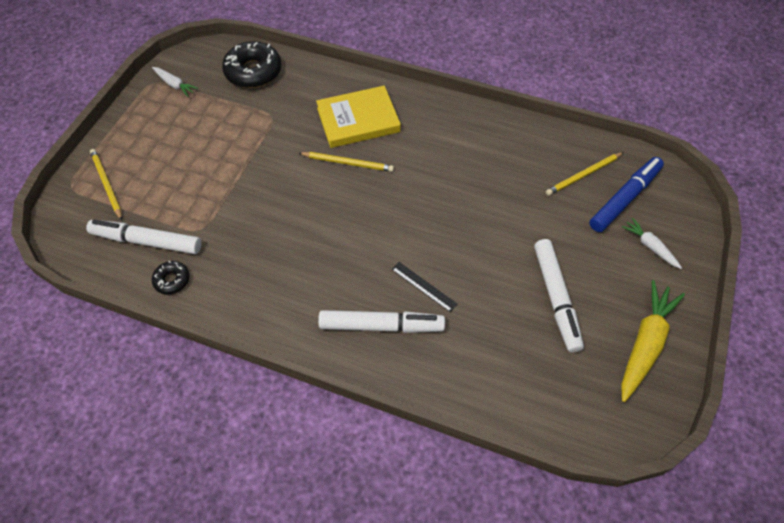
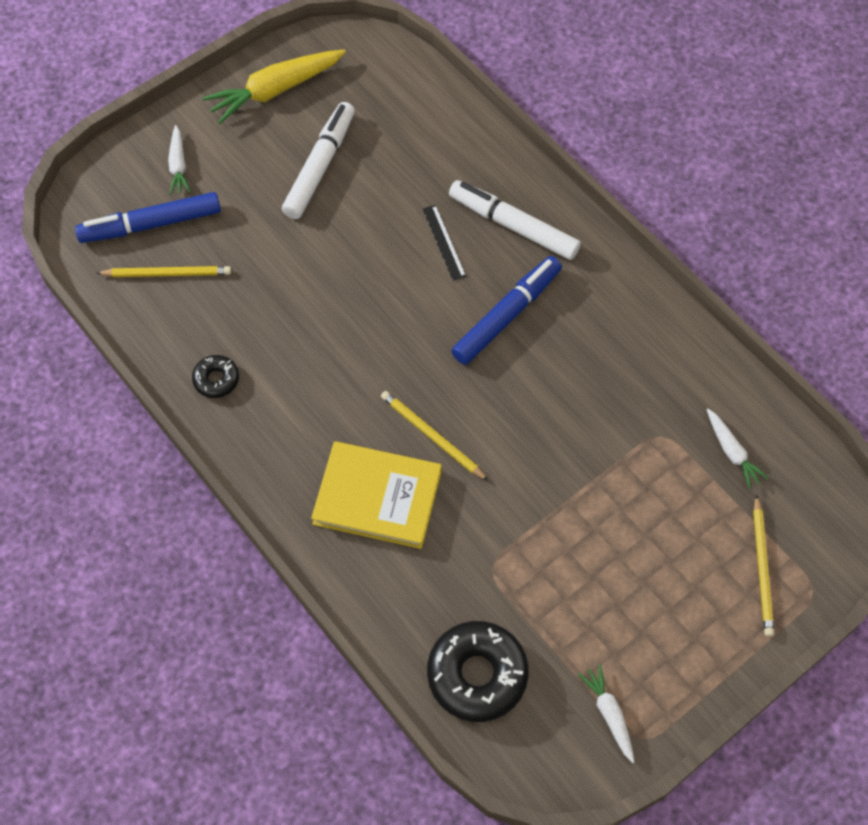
camera: 150 degrees left, 5 degrees up
(147, 241) = (732, 452): white marker -> white carrot
(172, 280) = (717, 385): black donut -> black donut (216, 379)
(345, 256) = (507, 315): none -> blue marker

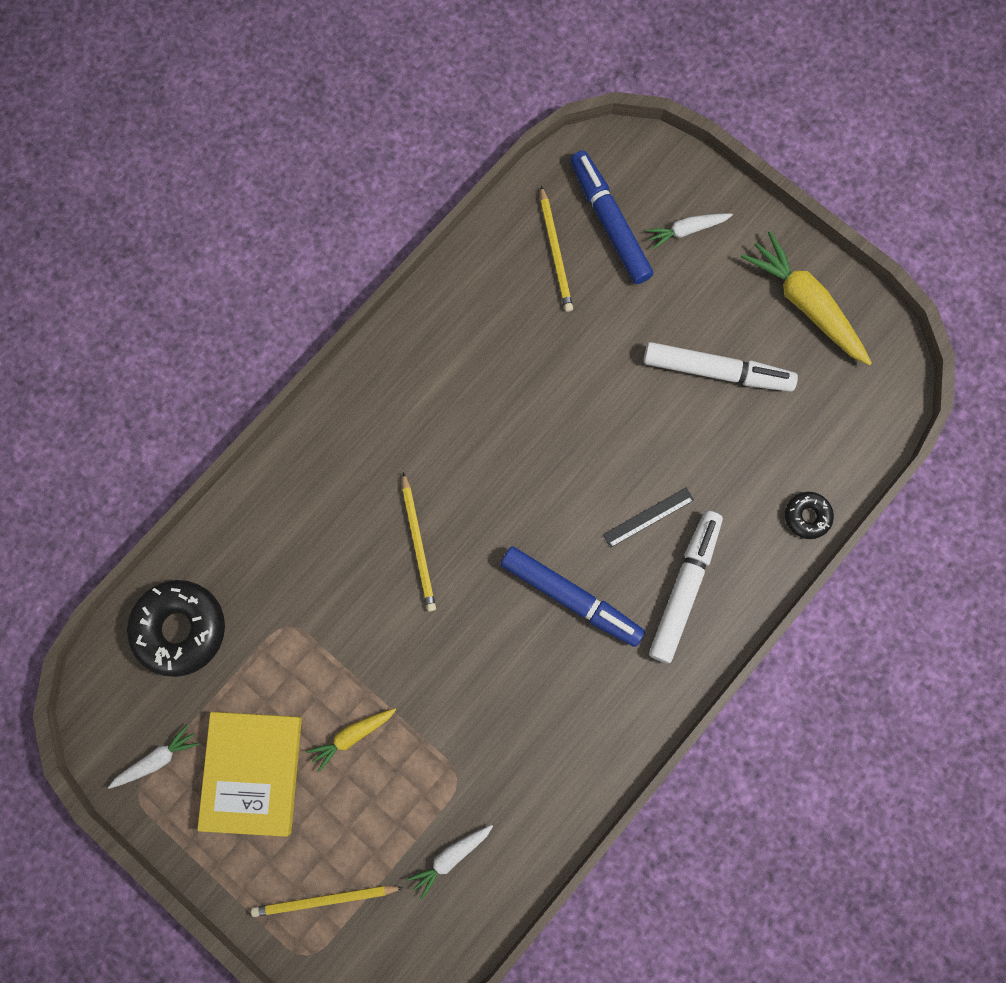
camera: 80 degrees right, 15 degrees up
(216, 379) = (445, 326): black donut -> black donut (807, 516)
(377, 497) = (345, 504): yellow book -> yellow book (252, 772)
(432, 436) = (418, 544): yellow pencil -> yellow pencil turned 135 degrees clockwise
(609, 522) = (352, 735): none -> yellow carrot

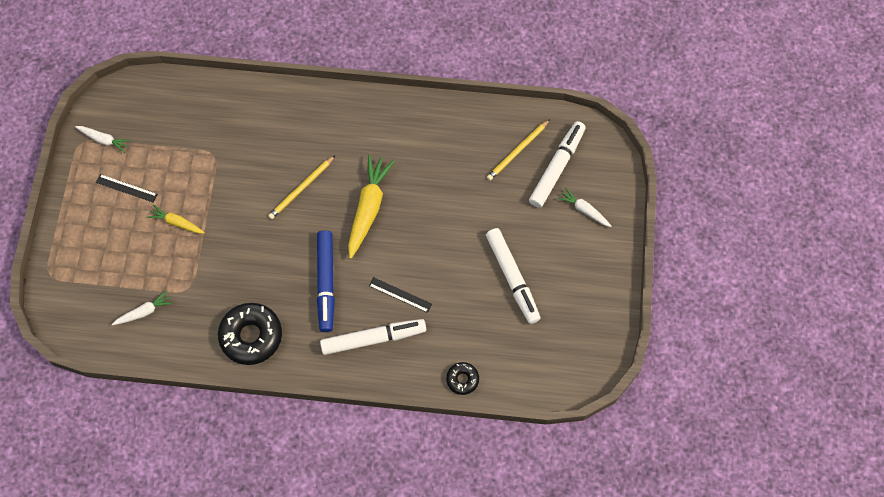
camera: 55 degrees right, 10 degrees down
(180, 629) = (178, 106): black donut -> black donut (251, 336)
(252, 772) = (126, 188): yellow book -> black ruler
(324, 899) = (83, 264): yellow pencil -> none
(450, 857) = (144, 312): white carrot -> white carrot turned 135 degrees clockwise
(609, 222) = (557, 167): blue marker -> white marker
(805, 304) = (590, 301): yellow carrot -> yellow carrot (368, 208)

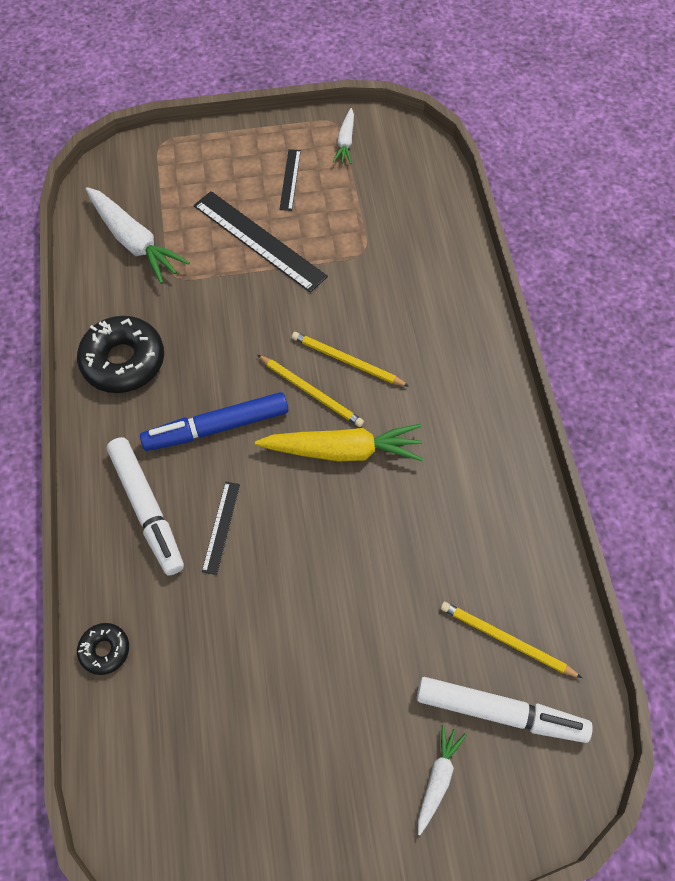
camera: 75 degrees right, 5 degrees down
(144, 312) = (134, 242): white carrot -> white carrot, size x1.85
(177, 223) = (259, 240): yellow carrot -> black ruler
(318, 217) = (311, 392): none -> yellow pencil
(512, 278) = (285, 686): white marker -> none

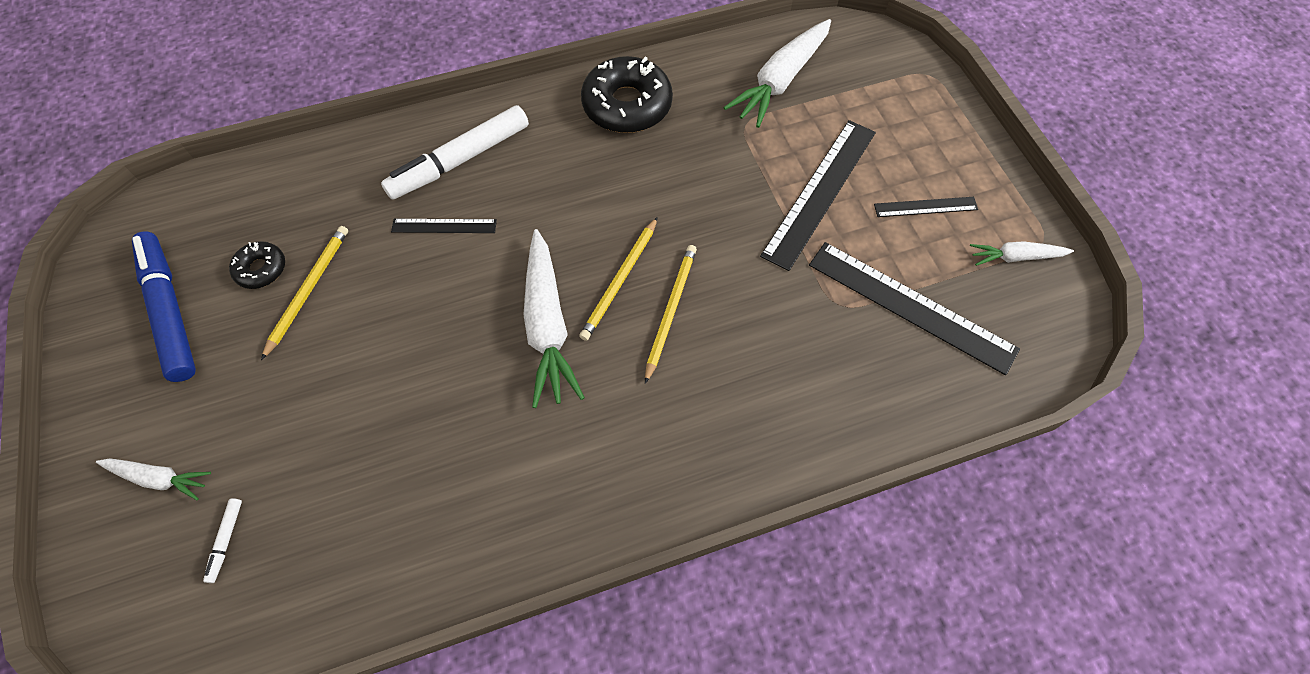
camera: 80 degrees right, 0 degrees up
(105, 650) = (315, 160): black donut -> black donut (261, 269)
(216, 427) = (560, 199): blue marker -> blue marker (170, 310)
(343, 450) = (547, 325): yellow carrot -> white carrot
(373, 211) = (910, 306): none -> black ruler
(500, 712) = (226, 541): white marker -> white marker, size x0.40
(506, 640) = (313, 540): yellow pencil -> yellow pencil (309, 290)

